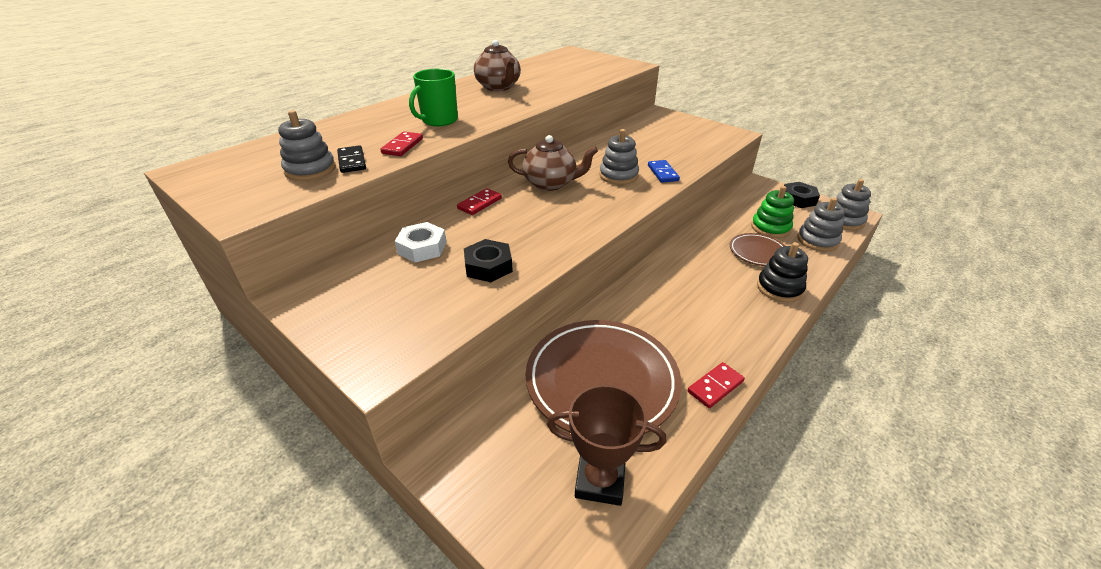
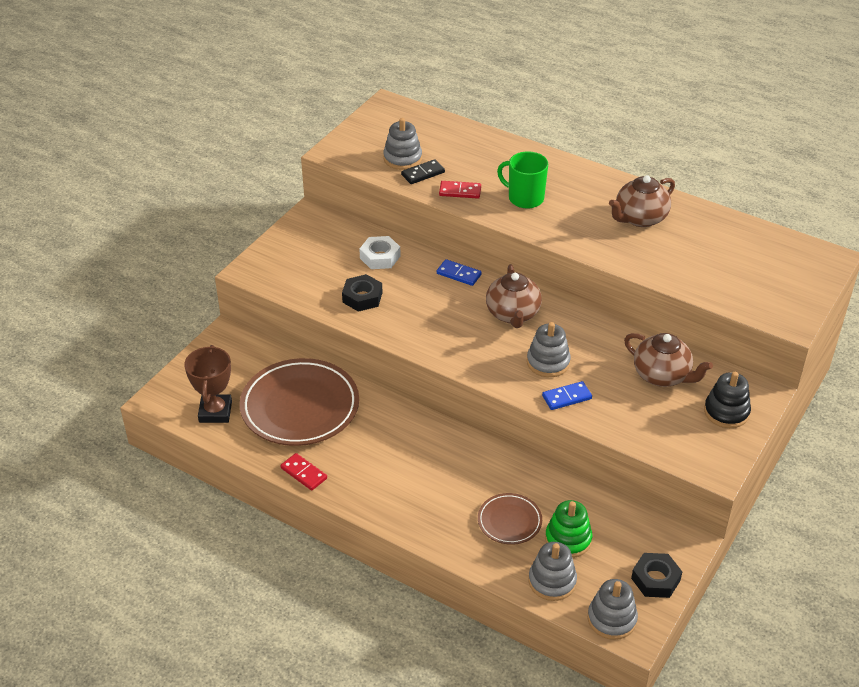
camera: 80 degrees right, 5 degrees up
(480, 203) = (458, 274): red domino -> blue domino
(639, 137) = (662, 375): none -> brown teapot
(779, 288) = (446, 532): black stacking toy -> black stacking toy (726, 412)

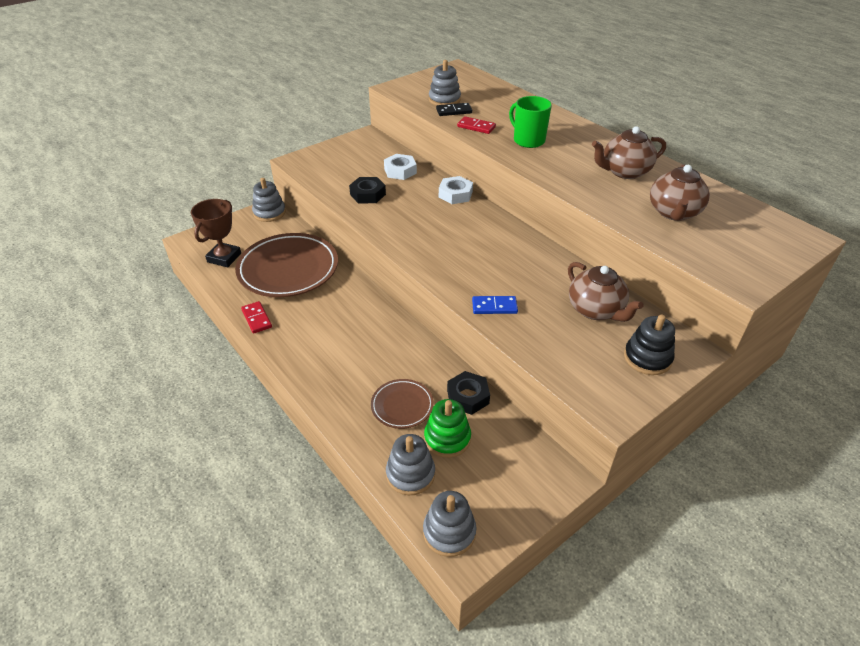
camera: 20 degrees right, 0 degrees up
(458, 274) = (455, 194): blue domino -> white nut
(513, 314) = (483, 231): brown teapot -> brown teapot (674, 212)
(548, 362) = (493, 274): grey stacking toy -> grey stacking toy (269, 213)
(655, 579) = (514, 504): black nut -> black nut (468, 397)

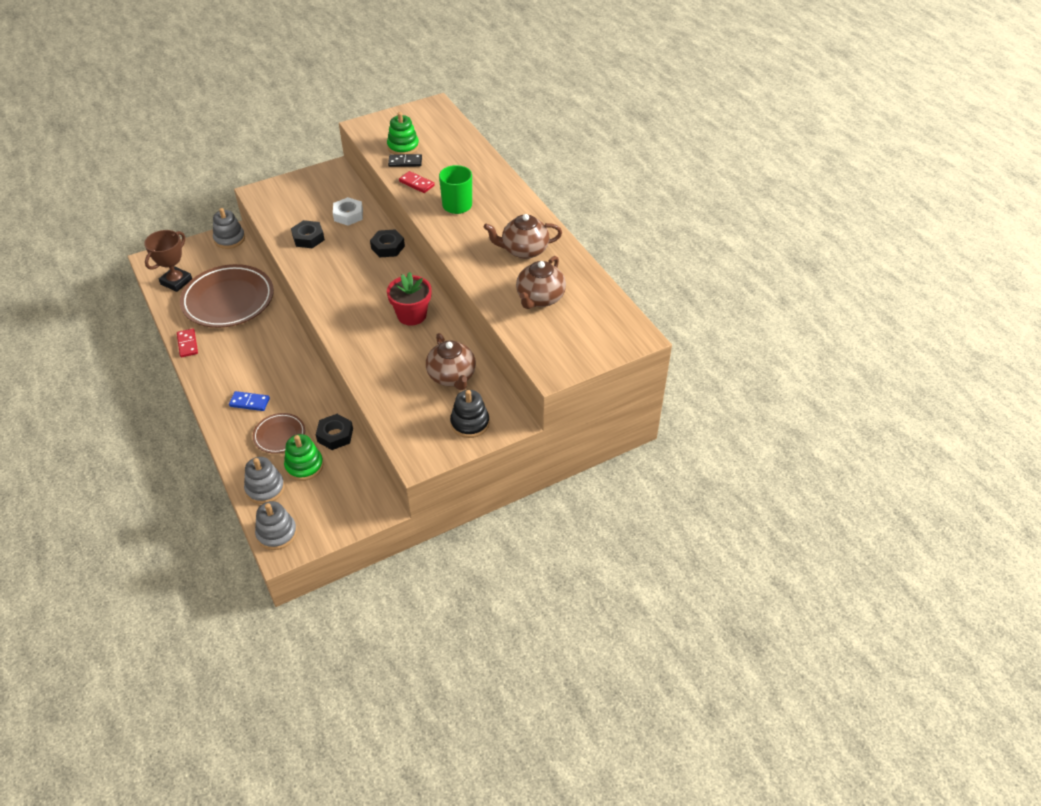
camera: 10 degrees right, 5 degrees up
(444, 100) = (403, 147): grey stacking toy -> green stacking toy
(455, 194) = (387, 247): white nut -> black nut
(494, 306) = (369, 362): blue domino -> blue domino (249, 402)
(515, 253) = (412, 315): none -> red flower pot

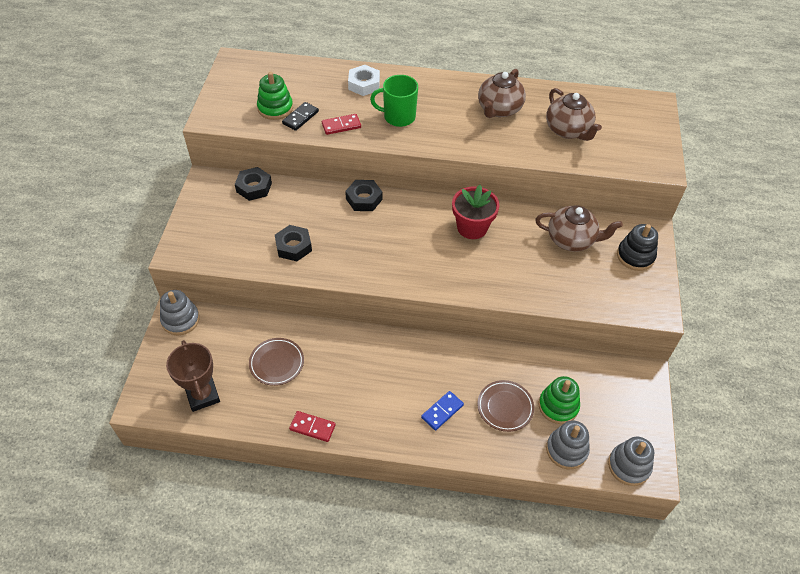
camera: 55 degrees left, 5 degrees up
(228, 300) = (277, 363): brown plate -> brown plate, size x0.50
(335, 435) = (535, 365): black nut -> black nut (254, 187)
(348, 215) = (289, 203): white nut -> white nut (364, 84)

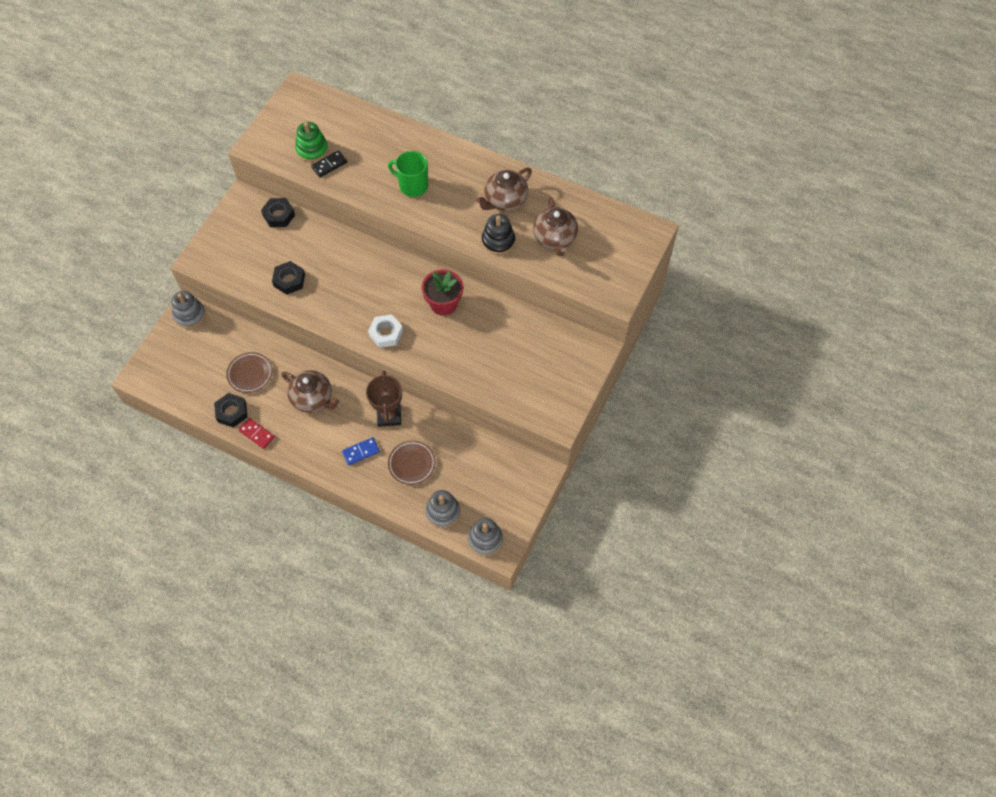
camera: 20 degrees right, 10 degrees up
(202, 395) = (185, 383): brown trophy -> brown trophy (389, 415)
(341, 126) = (360, 182): red domino -> none
(364, 84) = (398, 143): white nut -> white nut (386, 333)
(364, 199) = (365, 251): black nut -> black nut (232, 412)
(558, 406) = (454, 476): green stacking toy -> none
(571, 240) = (522, 339): brown teapot -> brown teapot (313, 398)
(635, 256) = (569, 369): black stacking toy -> black stacking toy (498, 241)

